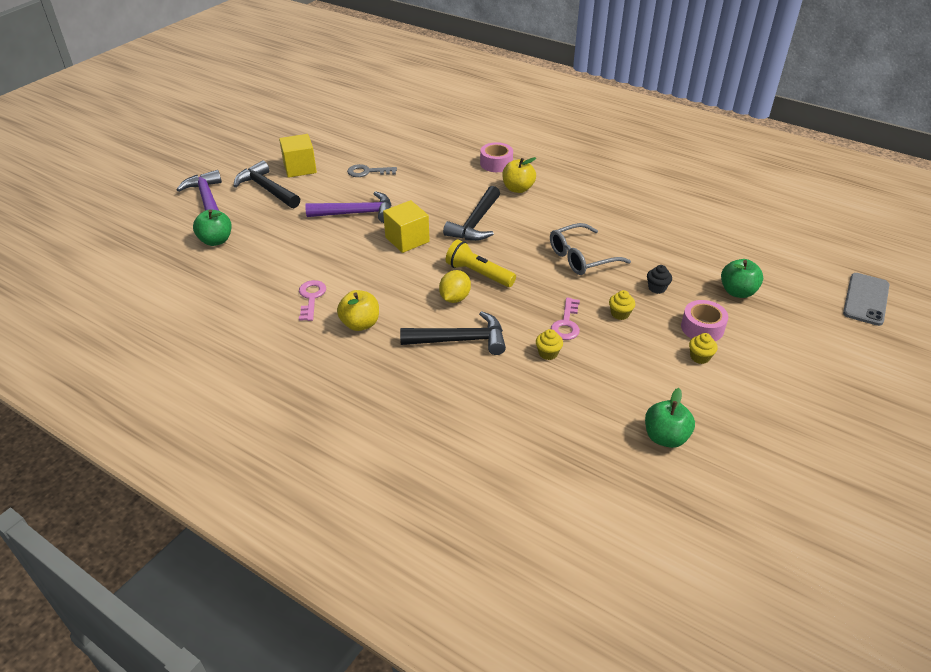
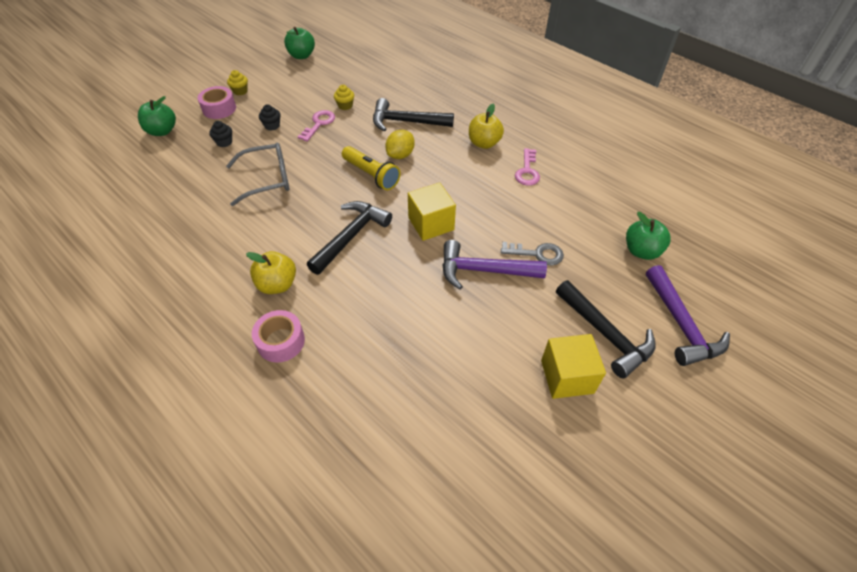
camera: 170 degrees left, 10 degrees up
(367, 172) = (466, 351): grey key -> grey key (537, 254)
(620, 314) = (272, 126): yellow cupcake -> black cupcake
(866, 299) = (71, 113): grey phone -> none

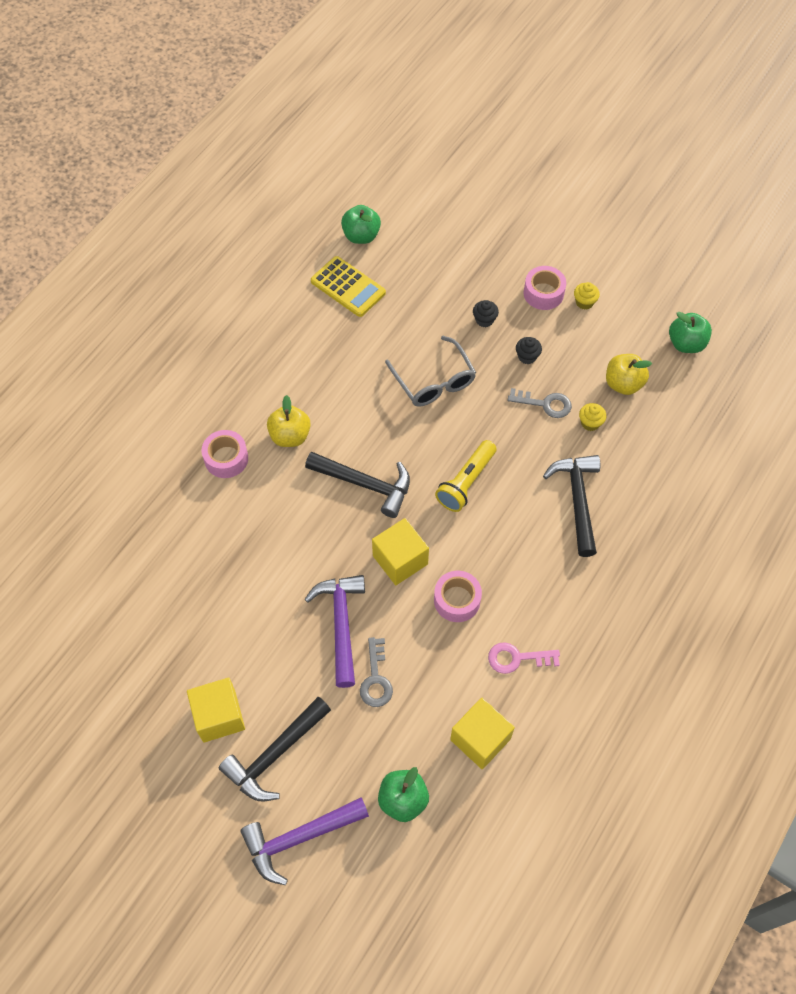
camera: 80 degrees right, 10 degrees up
(133, 221) = (348, 287): none -> yellow calculator
(162, 131) = (487, 255): green apple -> green apple (361, 236)
(319, 124) = (545, 404): pink key -> grey key
(400, 155) = (510, 506): yellow lemon -> none
(474, 195) = (457, 600): none -> pink tape
(484, 143) = (559, 600): yellow apple -> yellow apple (623, 384)
(590, 200) = (480, 739): none -> yellow cube

